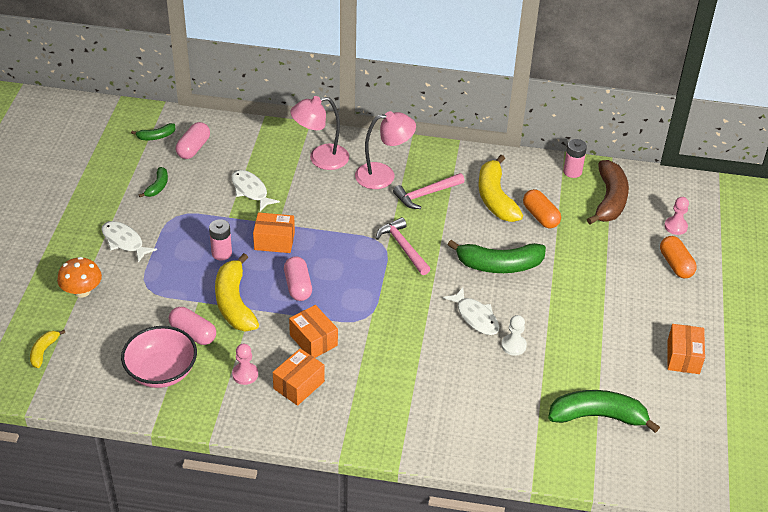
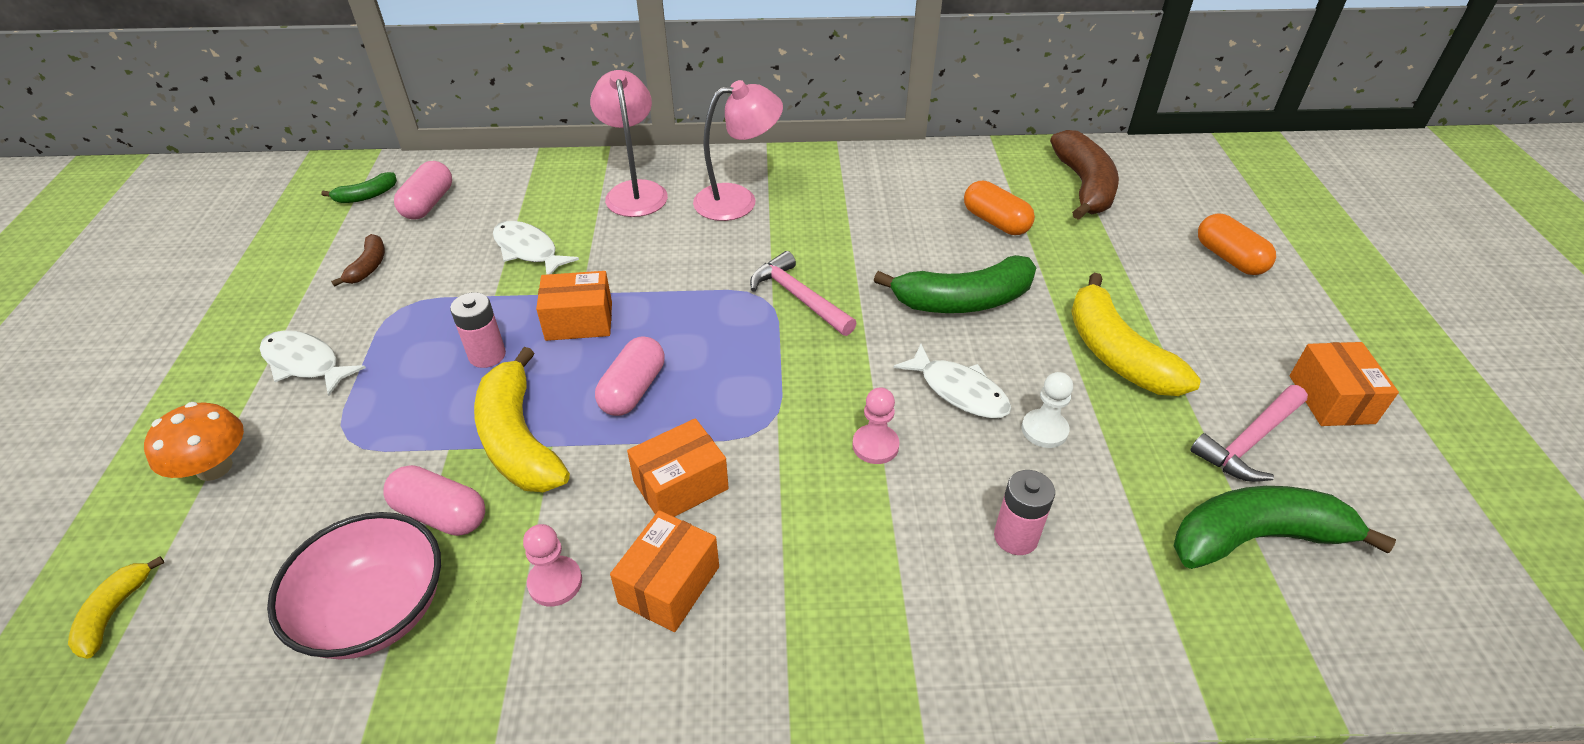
camera: 10 degrees left, 0 degrees up
(158, 186) = (368, 266): green banana -> brown banana
(298, 286) = (633, 390): pink capsule -> pink capsule turned 45 degrees clockwise
(313, 340) = (680, 485): orange box -> orange box turned 75 degrees counterclockwise
(320, 159) = (635, 191): pink lamp -> pink lamp turned 105 degrees clockwise
(426, 194) = (811, 216): pink hammer -> pink hammer (1249, 441)
(495, 198) = (917, 207): yellow banana -> yellow banana (1116, 353)
(572, 171) = (1013, 158): pink battery -> pink battery (1015, 537)
(675, 226) = (1196, 207): pink pawn -> pink pawn (875, 445)

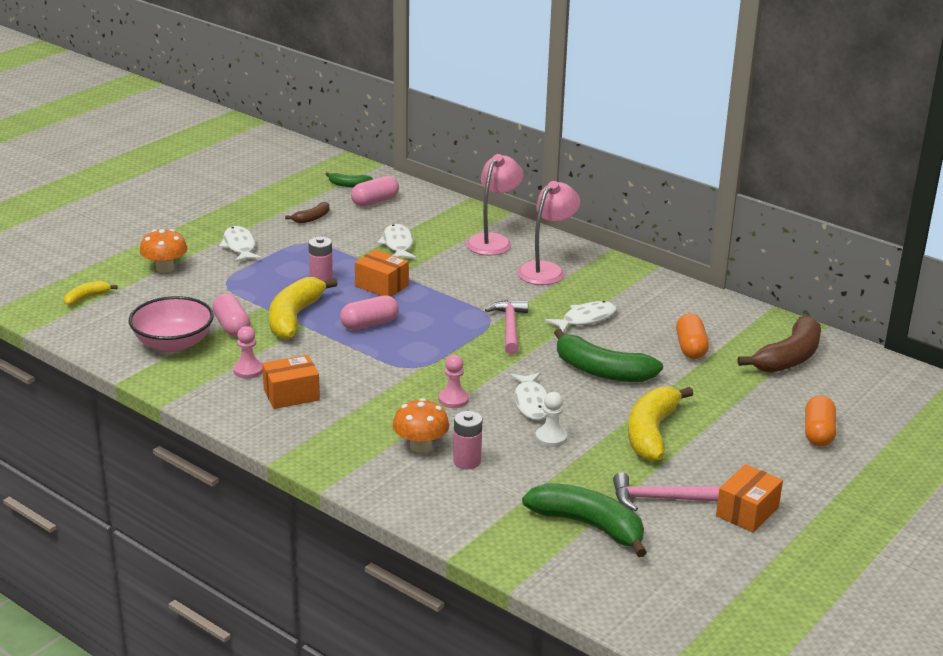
camera: 40 degrees right, 15 degrees down
(680, 485) = (342, 367): orange box -> none
(738, 200) = (546, 270): pink lamp -> pink lamp turned 75 degrees counterclockwise
(858, 242) = (586, 319): none -> white fish
(935, 552) = (420, 446): none -> orange mushroom

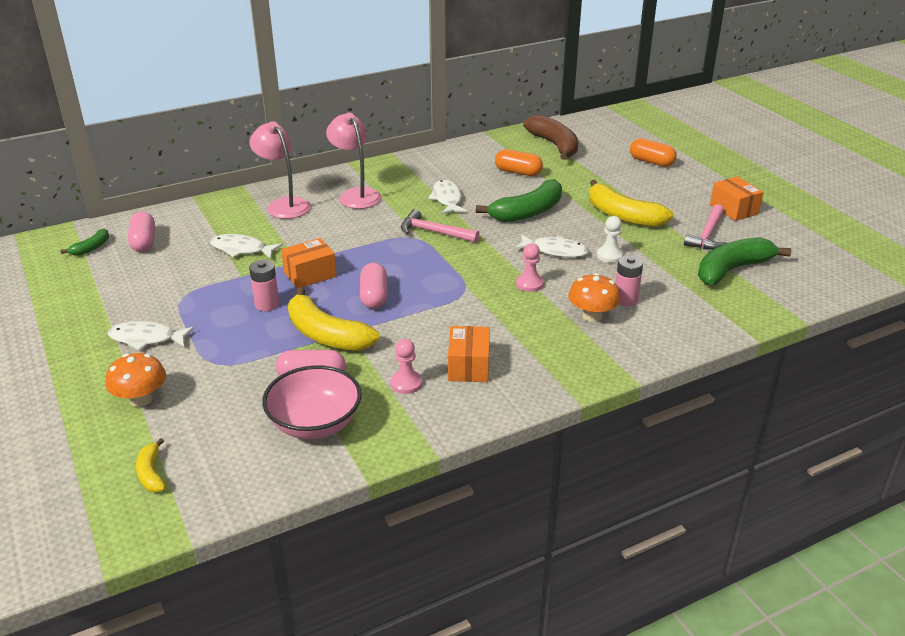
camera: 65 degrees left, 5 degrees up
(312, 218) = (136, 283): brown banana -> none

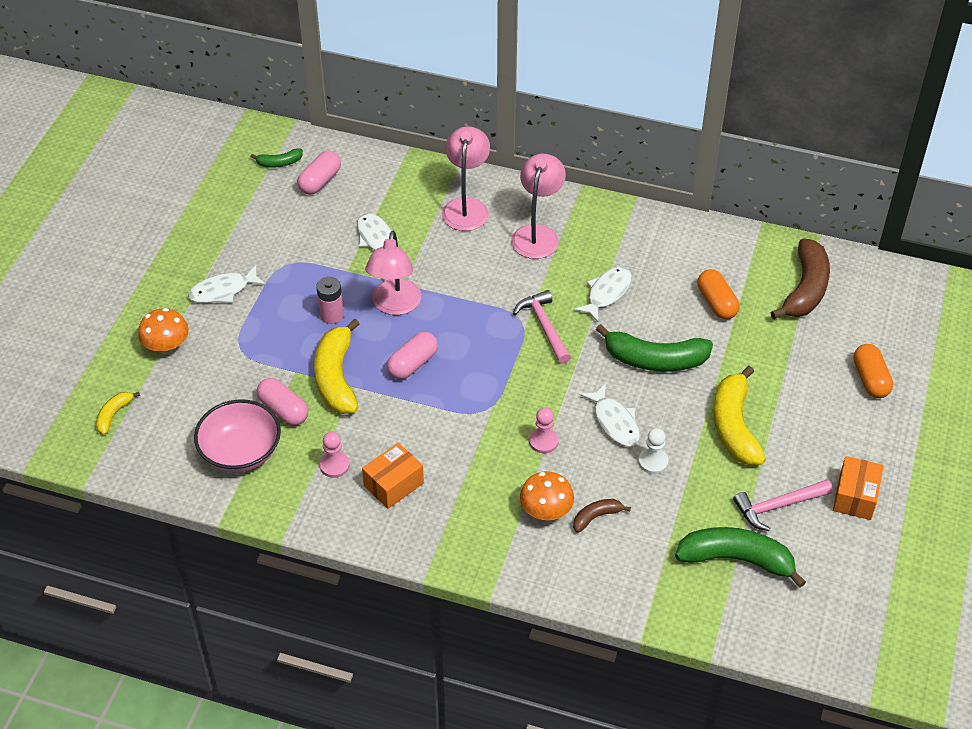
camera: 45 degrees right, 15 degrees up
(146, 338) = (223, 290): white fish -> white fish turned 75 degrees counterclockwise
(310, 275) = (395, 305): orange box -> pink lamp
(625, 300) = (596, 517): pink battery -> brown banana

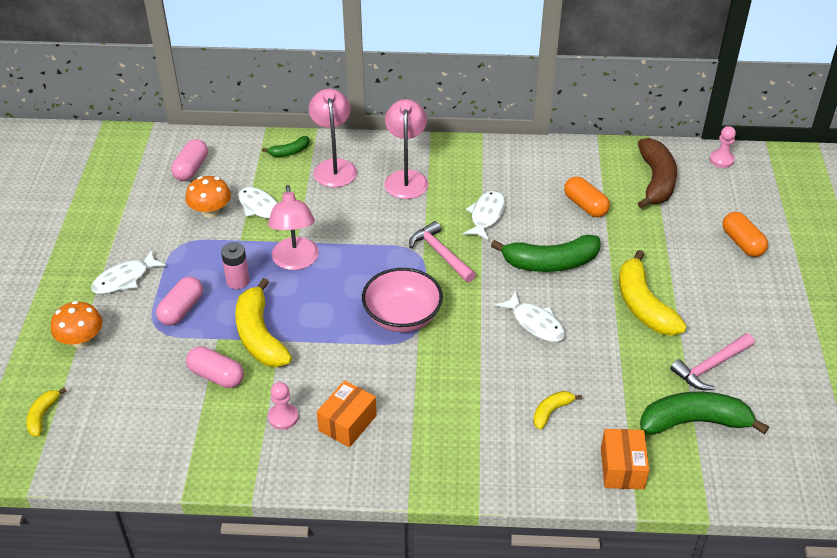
camera: 15 degrees left, 5 degrees down
(241, 452) = (185, 424): pink bowl -> pink bowl (402, 316)
(279, 163) = (148, 160): green banana -> green banana (290, 152)
(413, 364) = (329, 309): pink capsule -> pink capsule (181, 309)
(543, 441) = (477, 353): pink pawn -> pink pawn (721, 160)
(546, 511) = (502, 416): orange mushroom -> orange mushroom (210, 211)
(596, 517) = (551, 411): brown banana -> yellow banana
(653, 462) = (584, 351): white pawn -> none
(855, 497) = (773, 344): orange box -> orange box (622, 468)

